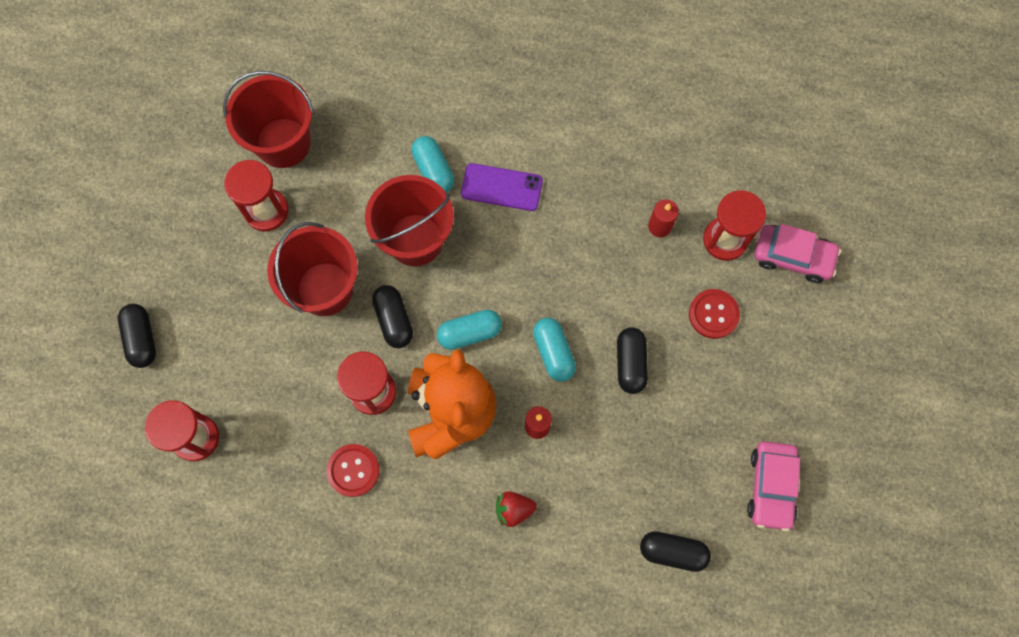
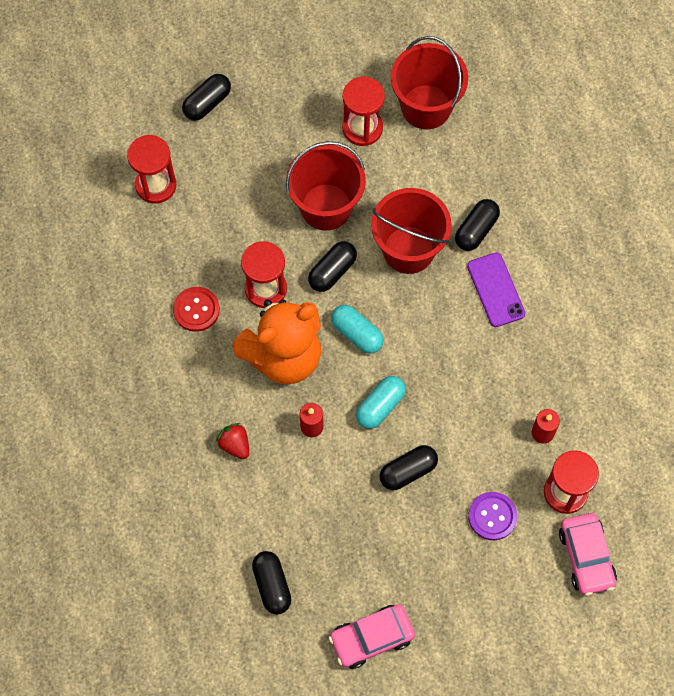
camera: 60 degrees right, 5 degrees down
(433, 170) = (476, 230): turquoise capsule -> black capsule
(713, 314) = (492, 516): red button -> purple button

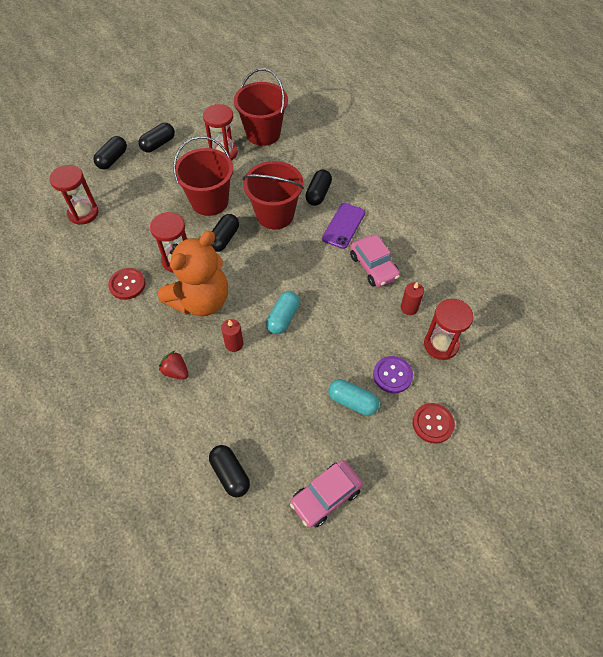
camera: 15 degrees left, 10 degrees down
(357, 333) = (252, 274): turquoise capsule -> turquoise capsule (352, 401)
(408, 471) = (317, 358): black capsule -> black capsule (158, 144)
(495, 290) = (343, 225): purple phone -> purple phone turned 60 degrees clockwise
(520, 588) = (433, 423): none -> red button
(586, 557) = (474, 387): pink car -> pink car (373, 266)

